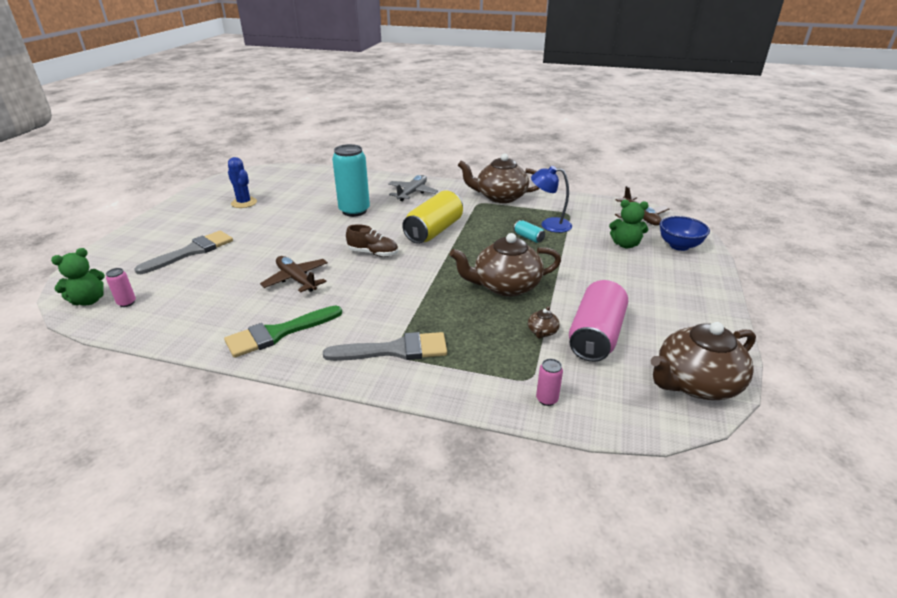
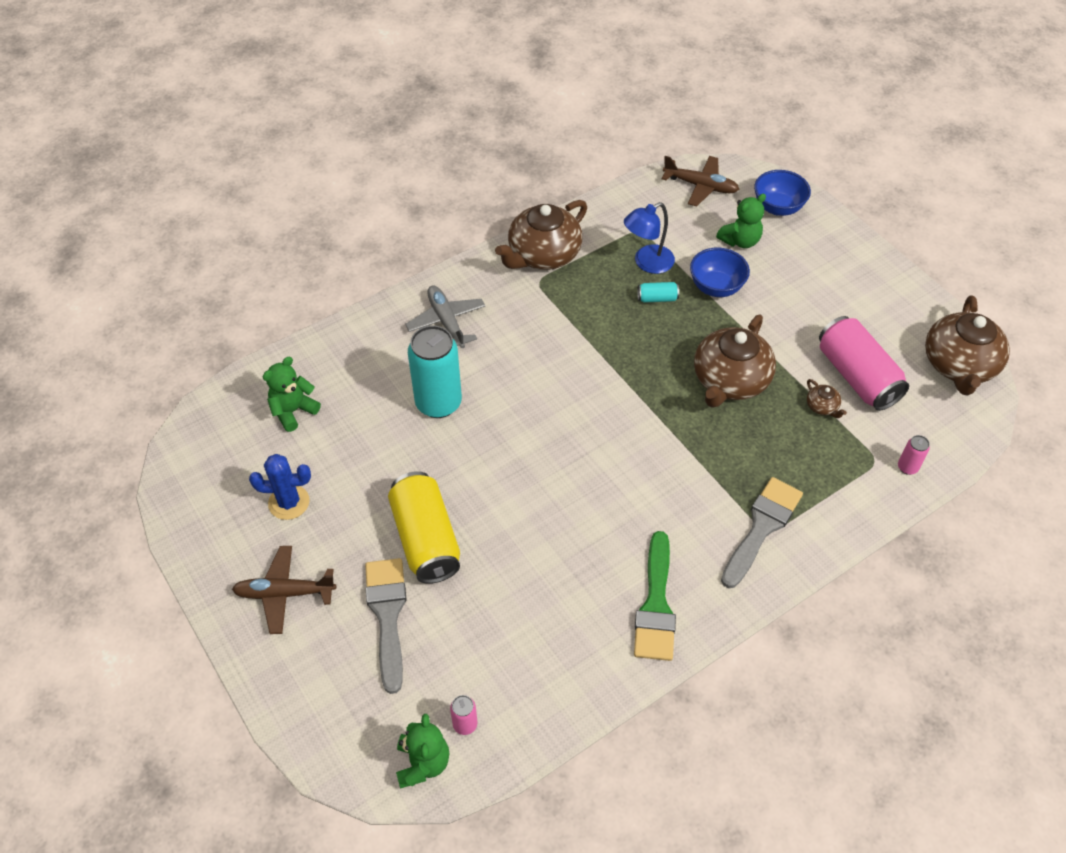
camera: 50 degrees left, 20 degrees up
(296, 279) = (559, 541): brown plane -> brown plane (284, 593)
(303, 183) = (293, 411): none -> green teddy bear
(373, 253) = (564, 444): brown shoe -> none
(434, 231) = (565, 363): yellow can -> yellow can (426, 539)
(572, 252) = (716, 287): none -> blue bowl

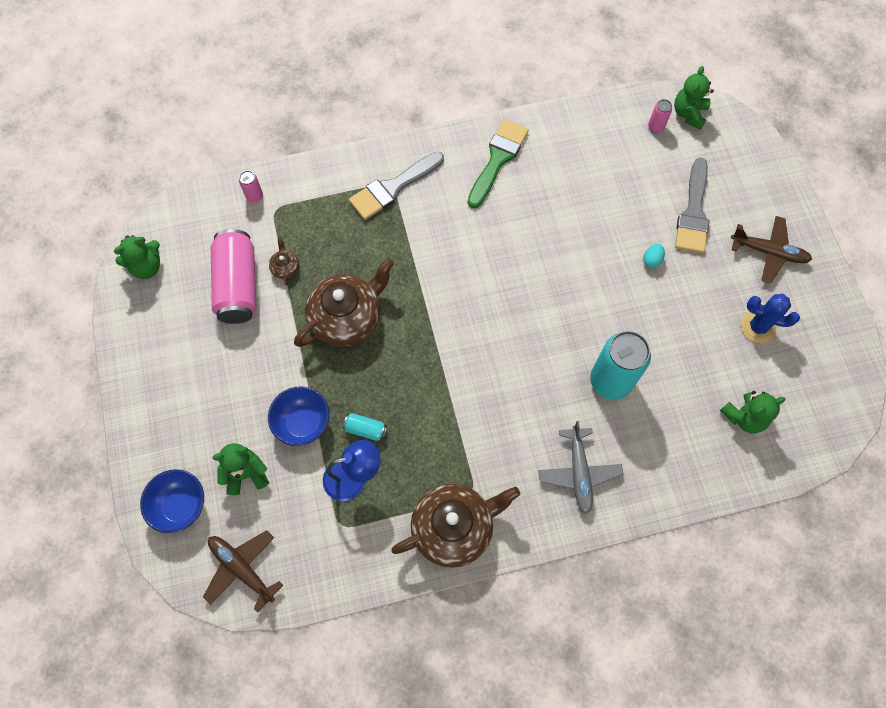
camera: 160 degrees left, 15 degrees up
(426, 539) = (652, 260): yellow can -> turquoise egg
(959, 365) = (147, 267): brown teapot -> green teddy bear

